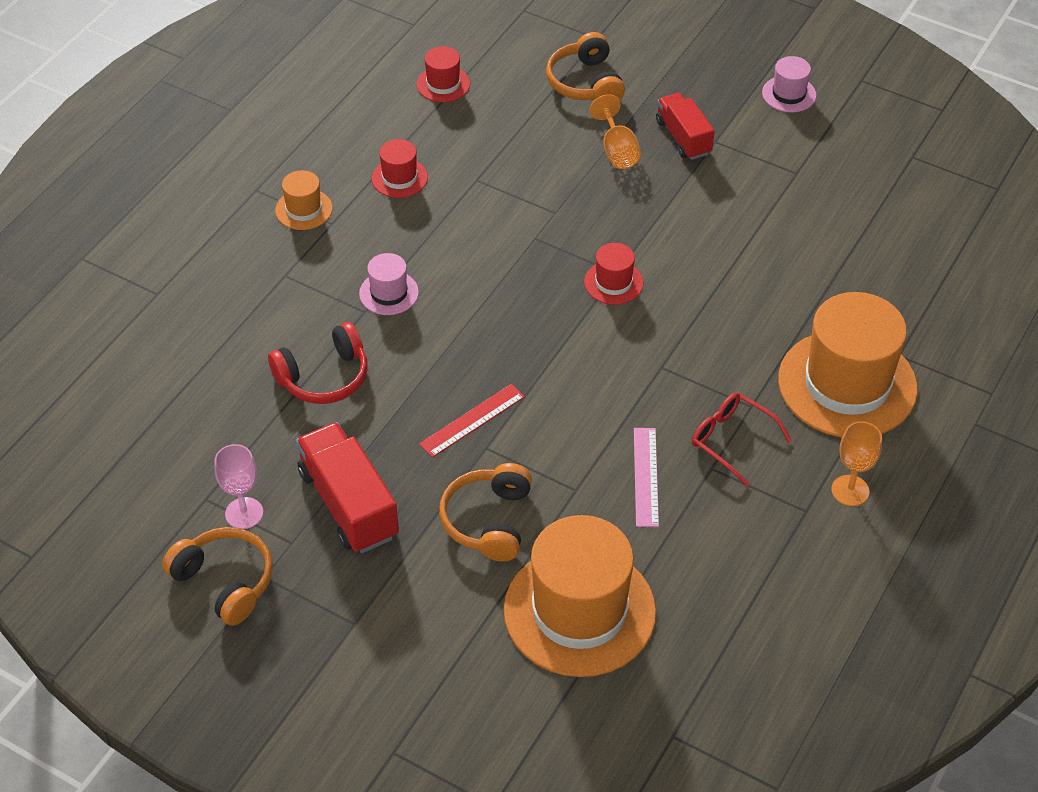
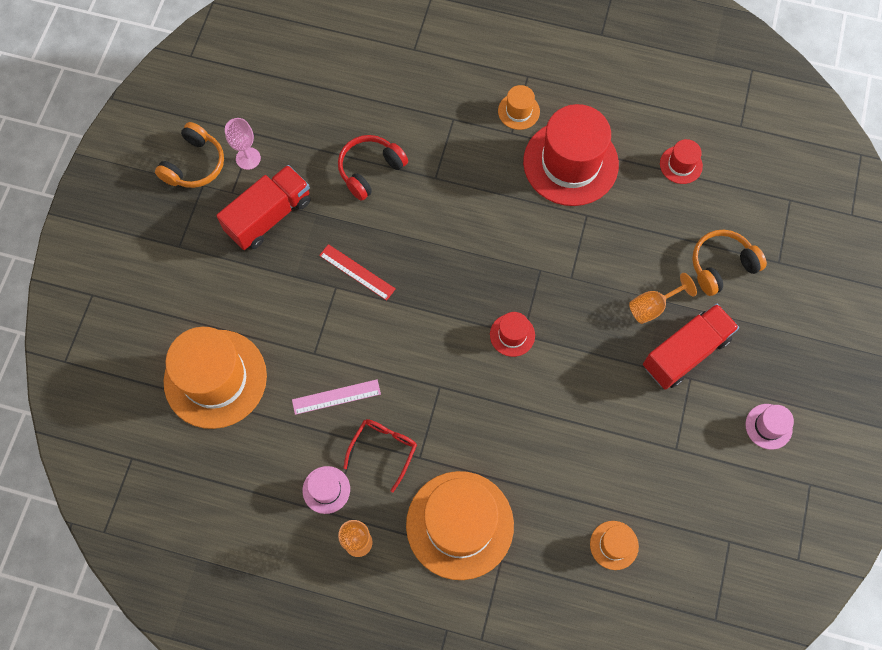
camera: 75 degrees right, 20 degrees up
(324, 377) = (370, 170): red headphones -> red headphones turned 90 degrees clockwise
(389, 293) = (456, 188): pink hat -> pink hat (326, 489)
(399, 178) = (570, 163): red hat -> red hat, size x2.23
(488, 521) = (275, 304): orange headphones -> none
(683, 137) = (685, 353): red truck -> red truck, size x1.54
(899, 250) = (614, 545): none -> orange hat

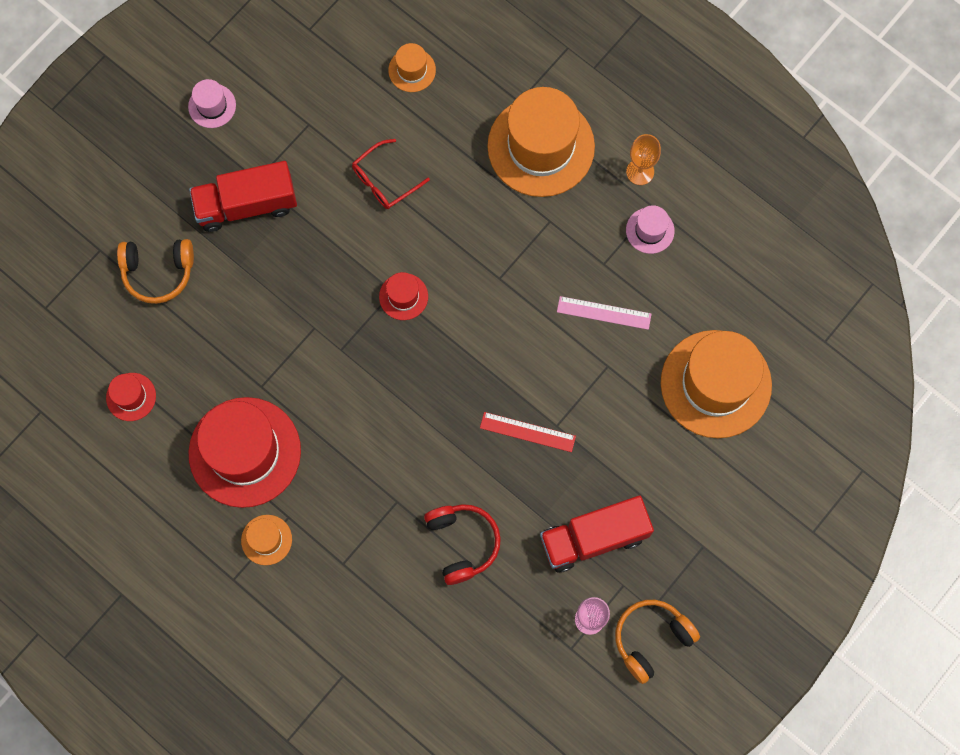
camera: 155 degrees left, 5 degrees up
(357, 272) = (527, 432): red ruler -> red ruler turned 45 degrees counterclockwise
(370, 170) = (462, 543): red headphones -> red headphones turned 90 degrees counterclockwise
(384, 449) = (580, 243): red glasses -> red glasses (384, 181)
(653, 306) = (250, 262): orange goblet -> none

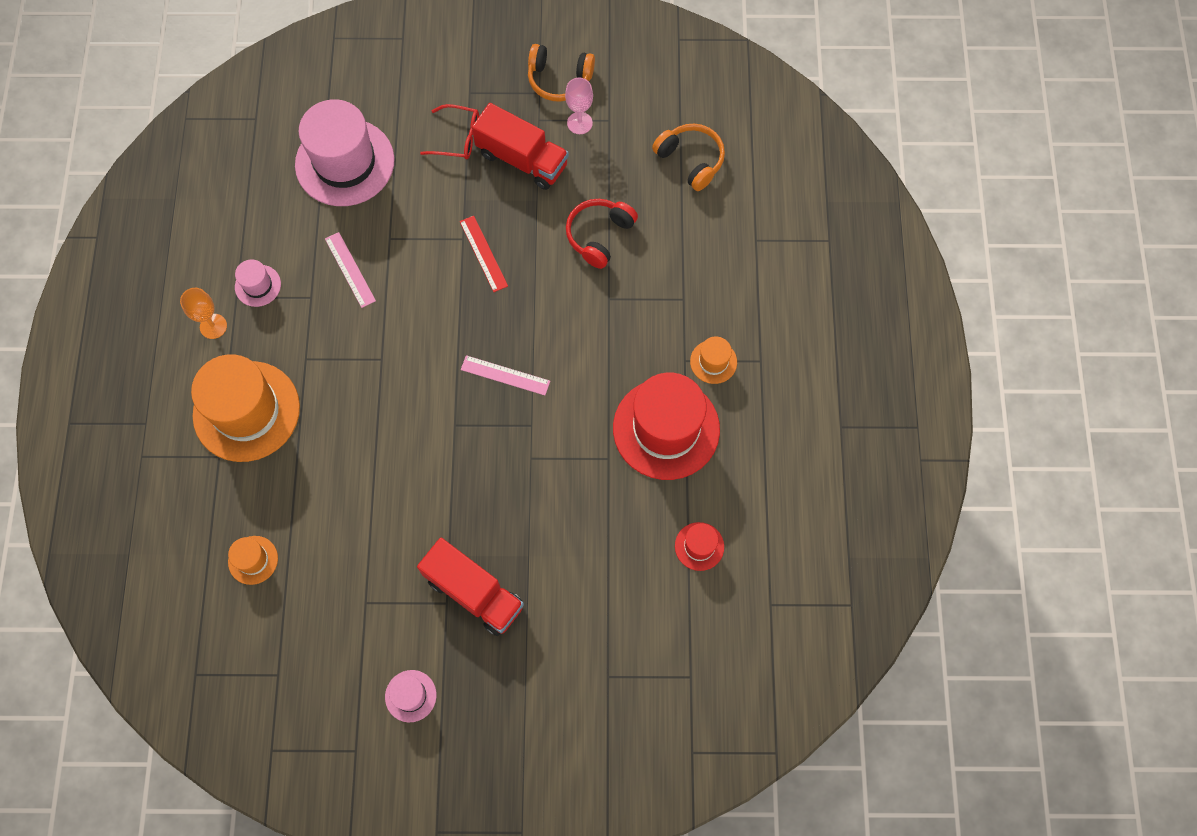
camera: 130 degrees left, 5 degrees down
(158, 272) = (586, 613): orange headphones -> orange headphones (690, 160)
(384, 181) = (368, 504): red glasses -> red glasses (458, 138)
(401, 363) = (505, 375): none -> pink ruler
(403, 296) = (452, 414): red hat -> none
(715, 384) = (345, 162): orange hat -> pink hat

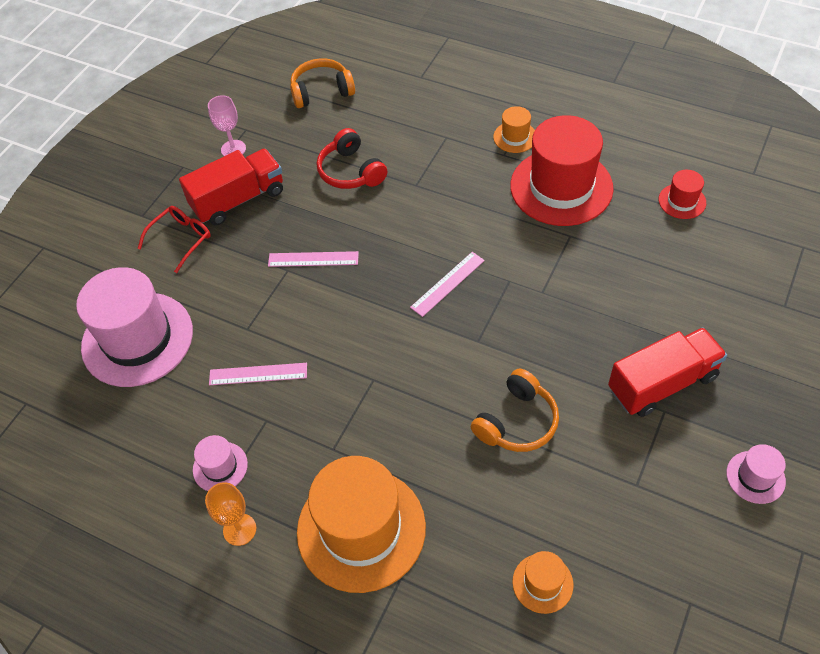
camera: 60 degrees left, 15 degrees down
(483, 253) = (313, 259): red ruler -> pink ruler
(559, 79) = (180, 149): orange headphones -> orange headphones (517, 422)

